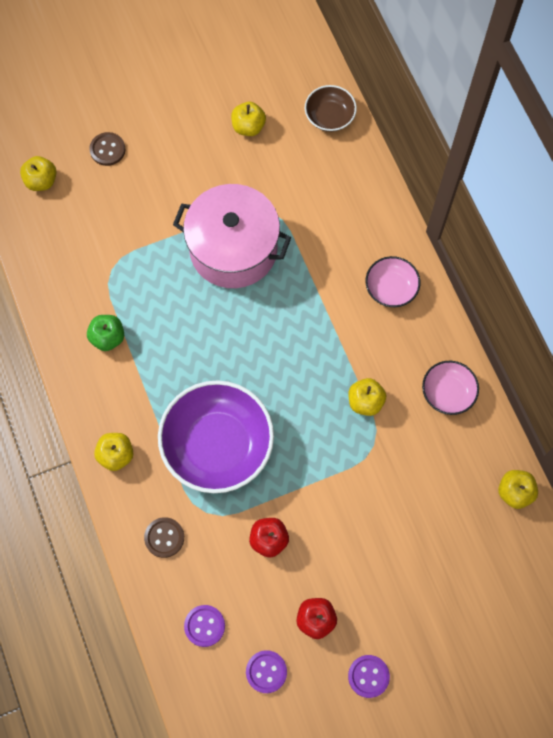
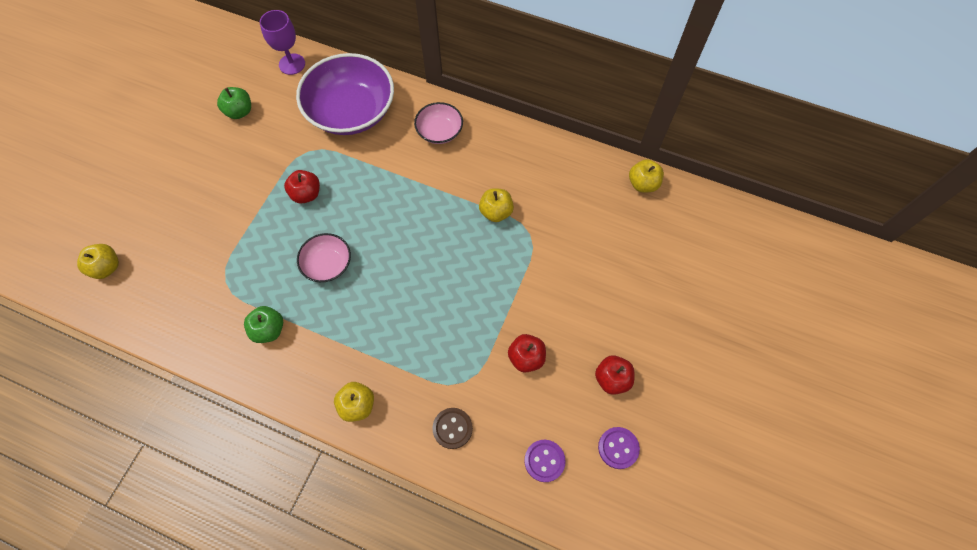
camera: 45 degrees left, 5 degrees down
(107, 150) = (143, 205): brown button -> none
(217, 445) = (425, 329): purple bowl -> purple bowl (351, 111)
(233, 249) = (306, 194): pink pot -> red apple
(248, 127) = (239, 111): yellow apple -> green apple
(329, 116) = (292, 64): brown bowl -> purple goblet
(368, 676) = (683, 381): purple button -> none
(448, 392) = (541, 162): pink bowl -> pink bowl (327, 264)

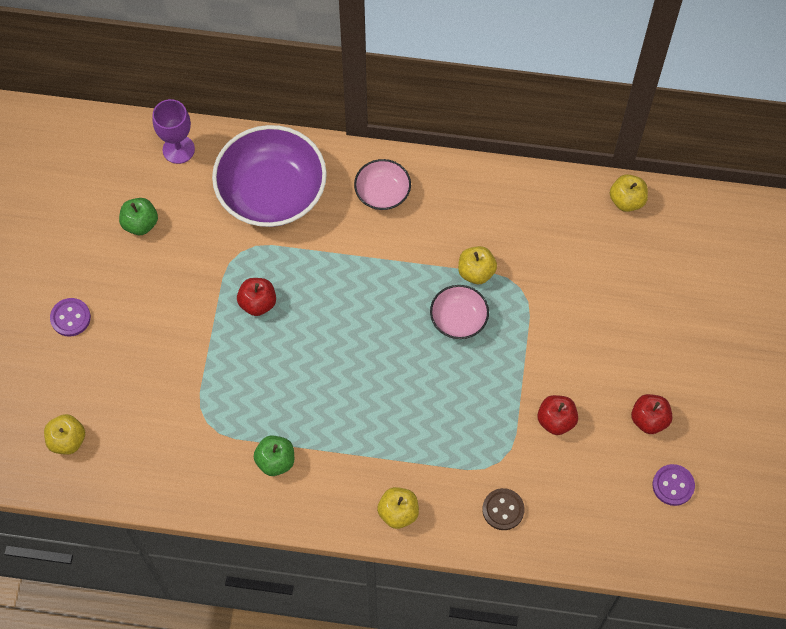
camera: 15 degrees left, 0 degrees up
(327, 264) = (312, 375): pink bowl -> pink bowl (458, 319)
(544, 461) = (604, 516): purple button -> purple button (70, 318)

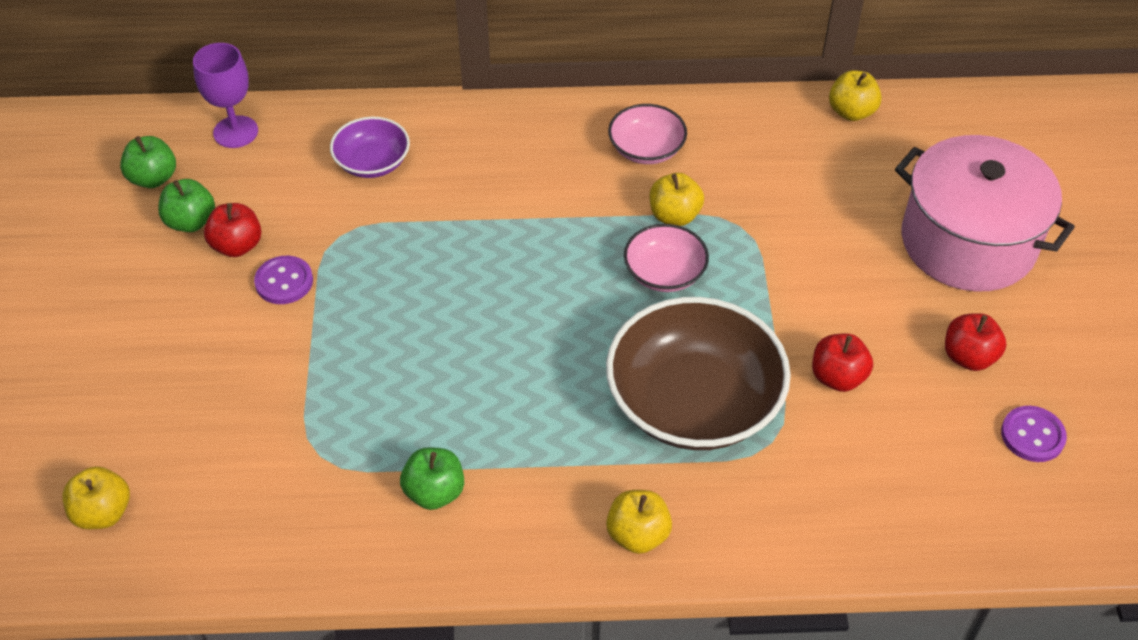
camera: 10 degrees left, 15 degrees down
(70, 318) = (97, 349): purple button -> purple button (284, 282)
(117, 182) = (153, 178): none -> green apple
(258, 303) = (374, 293): red apple -> red apple (237, 246)
(272, 192) = (372, 162): purple bowl -> purple bowl, size x0.50
(382, 192) = (525, 144): pink bowl -> pink bowl (646, 149)
(455, 423) = (693, 402): none -> brown bowl
(503, 510) = (795, 506): brown button -> none
(677, 327) = (968, 242): none -> pink pot

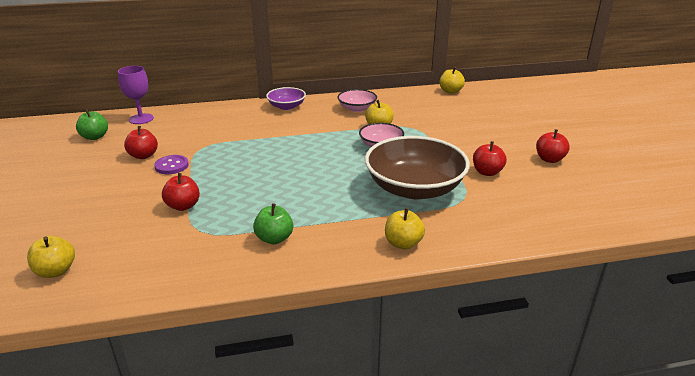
camera: 10 degrees left, 20 degrees down
(191, 222) = (116, 149): green apple -> none
(297, 392) = (183, 206): none -> red apple
(372, 162) = (216, 123): purple bowl -> purple bowl (286, 106)
(968, 242) = (526, 124): pink pot -> none
(1032, 435) = (599, 183): purple button -> none

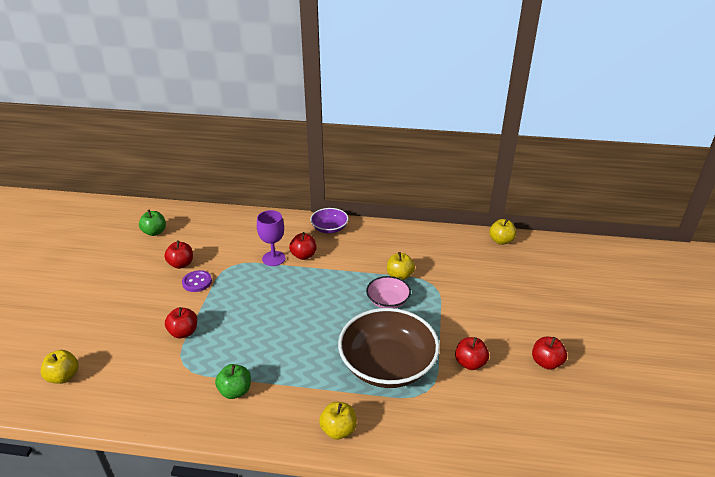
camera: 20 degrees right, 5 degrees up
(141, 119) = (200, 218): purple goblet -> purple goblet (273, 258)
(274, 128) = (303, 255): none -> red apple
(357, 108) = (393, 245): pink bowl -> none

